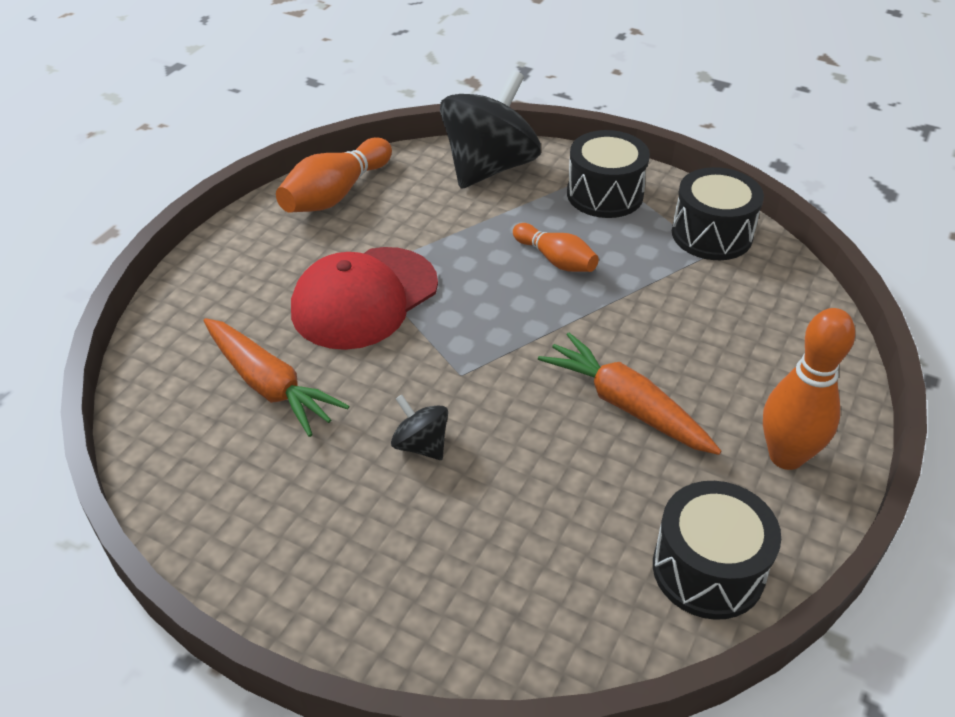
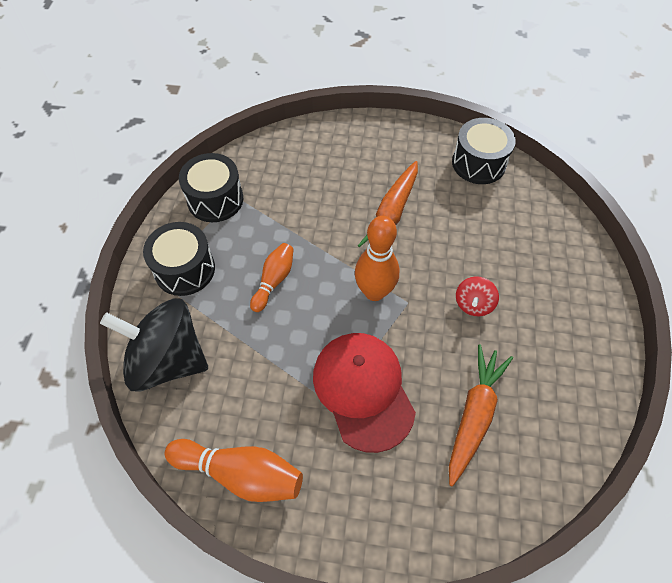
camera: 110 degrees left, 15 degrees up
(364, 298) = (363, 390): red cap -> red cap turned 135 degrees counterclockwise
(421, 445) = (473, 304): black spinning top -> red spinning top
(786, 456) = (394, 144): orange bowling pin -> orange bowling pin (374, 292)

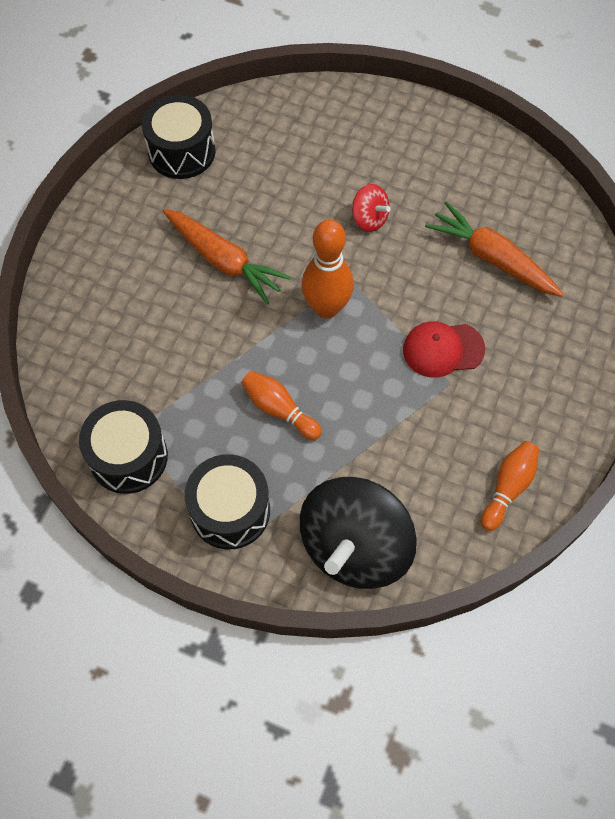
camera: 75 degrees left, 5 degrees up
(240, 473) = (508, 487): orange bowling pin -> orange bowling pin, size x0.64
(363, 390) = (443, 349): red cap -> red cap, size x0.60

